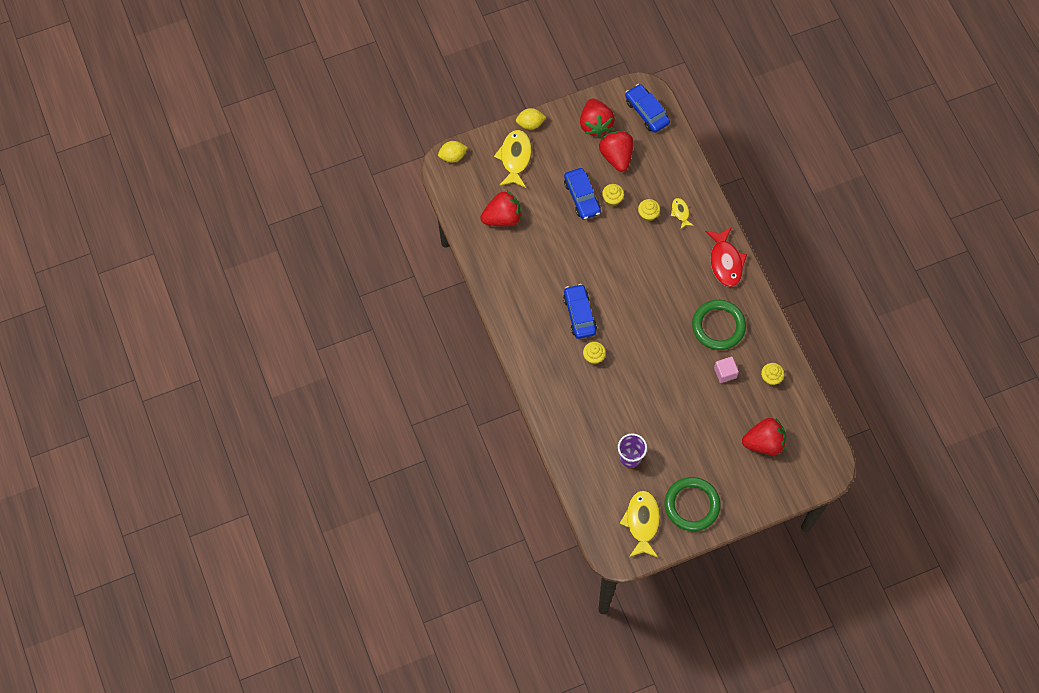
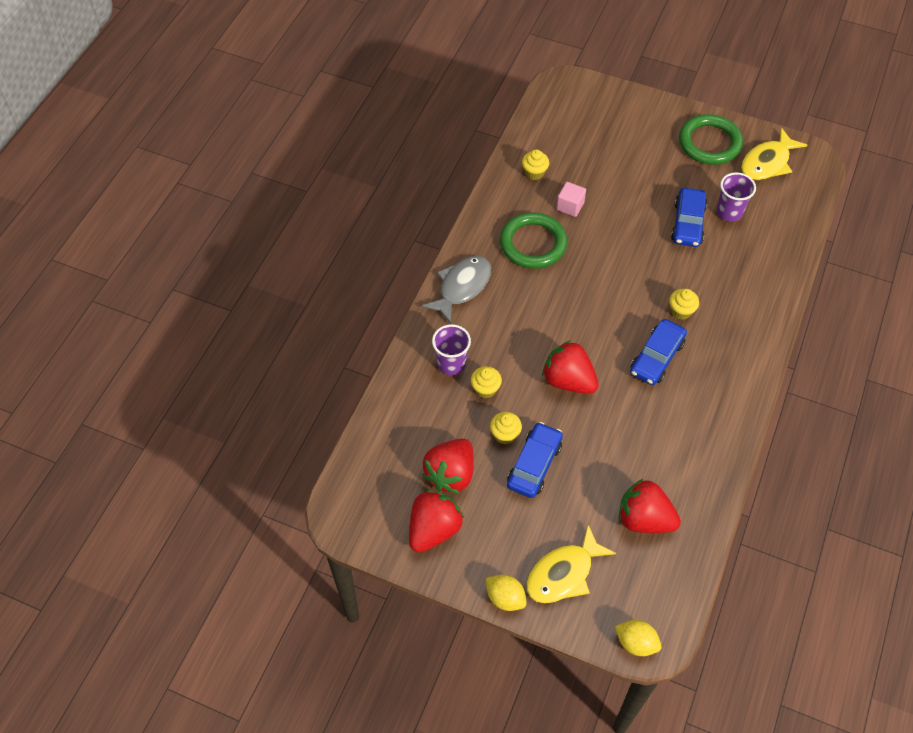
camera: 135 degrees left, 10 degrees down
(646, 112) = (364, 492): blue car -> blue car (687, 223)
(680, 212) = (451, 364): yellow fish -> purple cup
(725, 262) = (462, 287): red fish -> grey fish
(764, 442) = (596, 137): red strawberry -> red strawberry (568, 380)

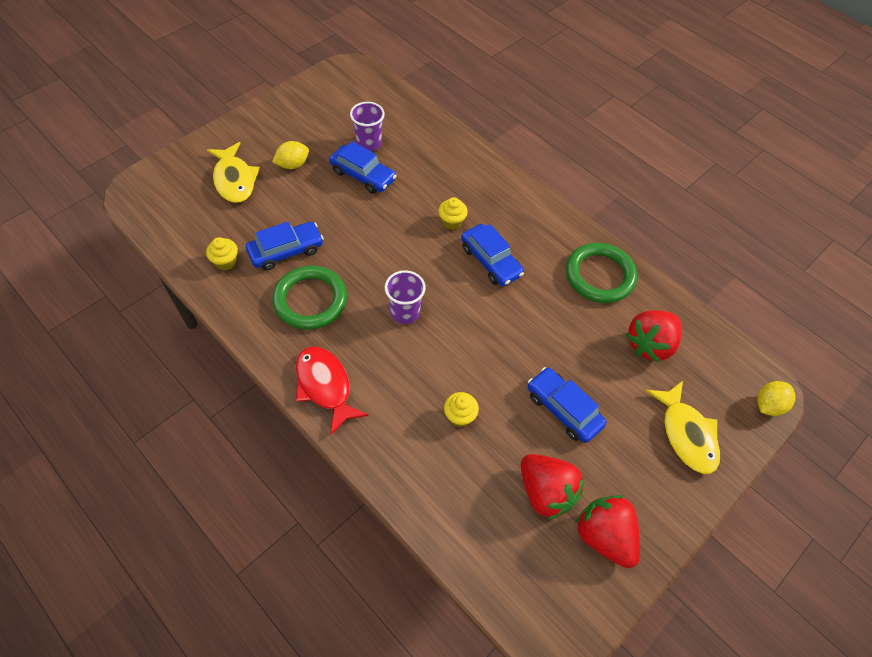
camera: 70 degrees left, 0 degrees up
(451, 364) = (414, 436): purple cup -> purple cup (405, 312)
(462, 287) = (325, 386): grey fish -> red fish
(505, 435) = (520, 421): yellow cupcake -> none
(505, 598) = (699, 498): yellow lemon -> yellow lemon (293, 165)
(568, 380) = (483, 340): red strawberry -> none
(570, 206) = (286, 251): pink cube -> blue car
(709, 143) = (287, 122): green ring -> green ring (599, 275)
(767, 162) = (335, 96): yellow fish -> yellow fish (234, 180)

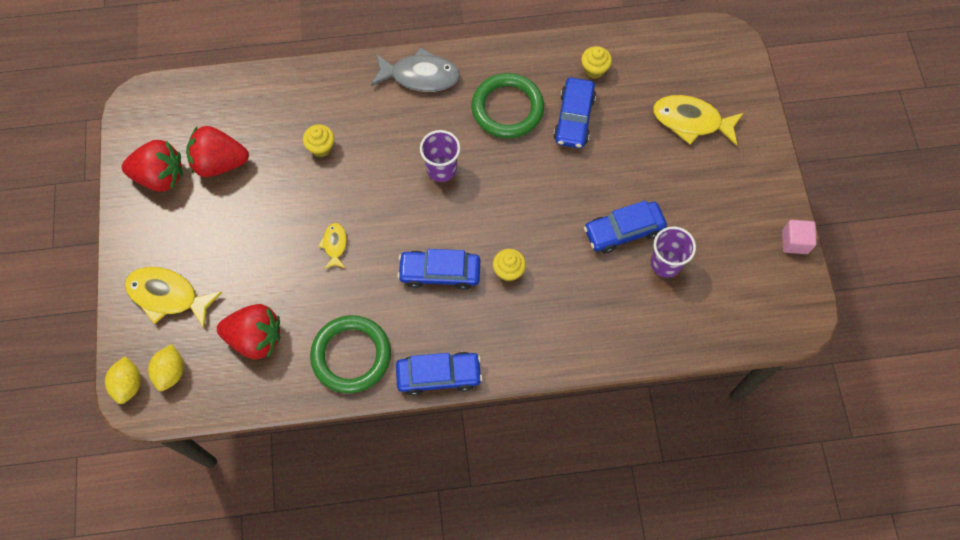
camera: 130 degrees right, 10 degrees up
(293, 165) = (680, 179): yellow lemon -> yellow lemon (171, 372)
(297, 90) = (794, 242): none -> pink cube
(325, 386) = (420, 76): red fish -> grey fish
(533, 343) = (335, 245): none -> yellow fish
(563, 409) = (264, 223): blue car -> blue car (439, 375)
(650, 344) = (255, 338): red strawberry -> red strawberry turned 105 degrees clockwise

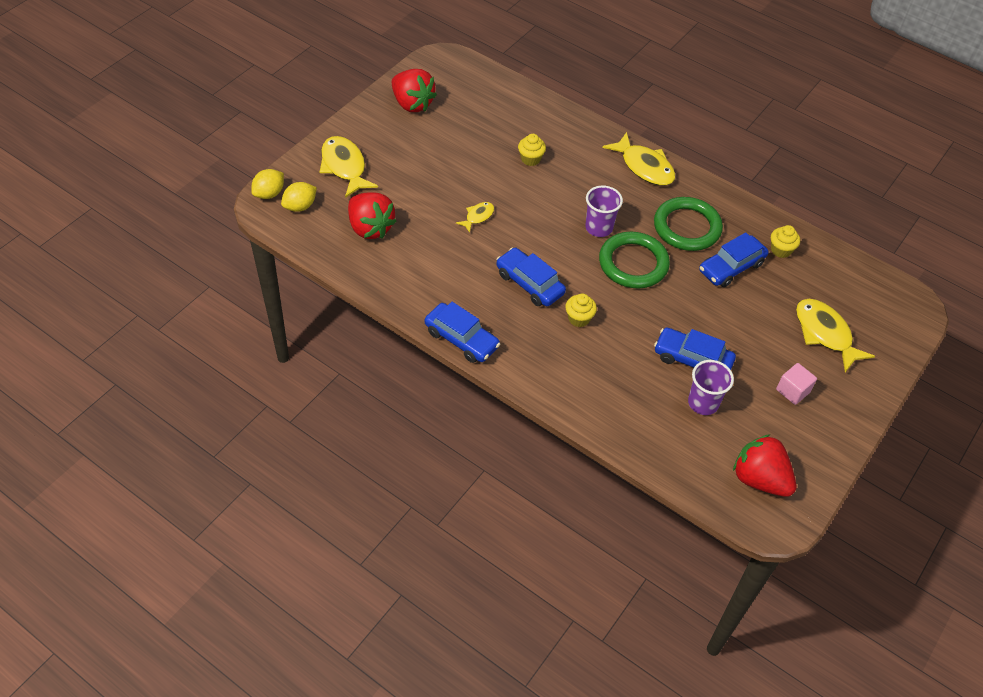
camera: 40 degrees right, 15 degrees down
(220, 163) = (456, 122): red strawberry -> red strawberry (759, 479)
(351, 355) = (418, 283): green ring -> green ring (633, 263)
(420, 76) = (644, 167): grey fish -> yellow fish
(794, 242) = (827, 470): pink cube -> pink cube (793, 391)

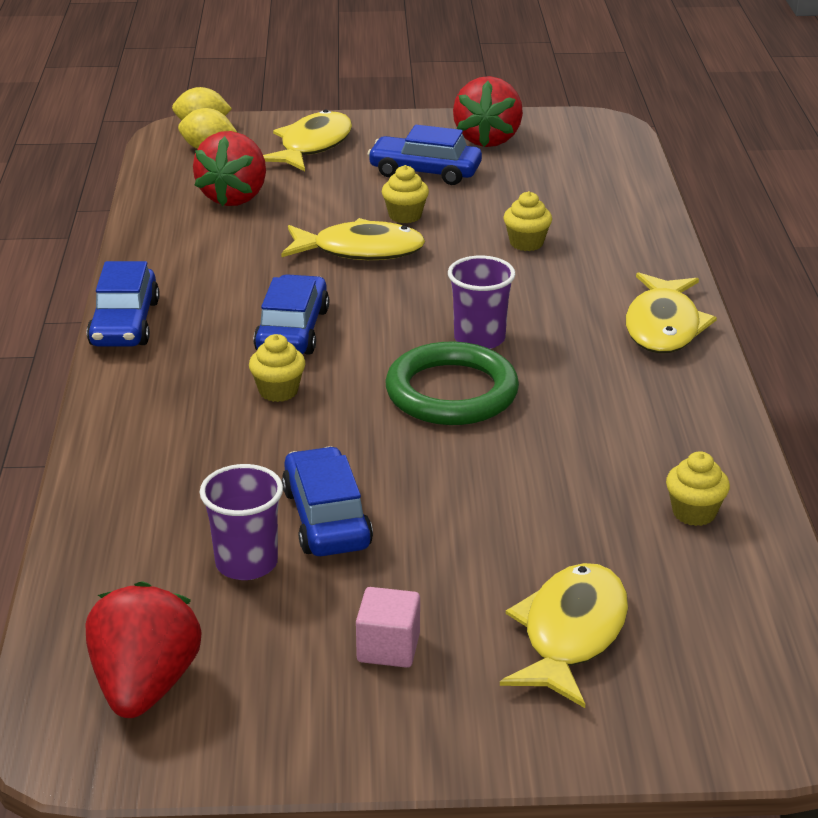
camera: 55 degrees right, 20 degrees down
(460, 181) = (405, 216): none -> yellow cupcake
(478, 216) = (360, 251): yellow fish -> yellow fish, size x1.91
(687, 227) = (599, 407): green ring -> none
(731, 267) = (578, 479): blue car -> blue car (425, 172)

